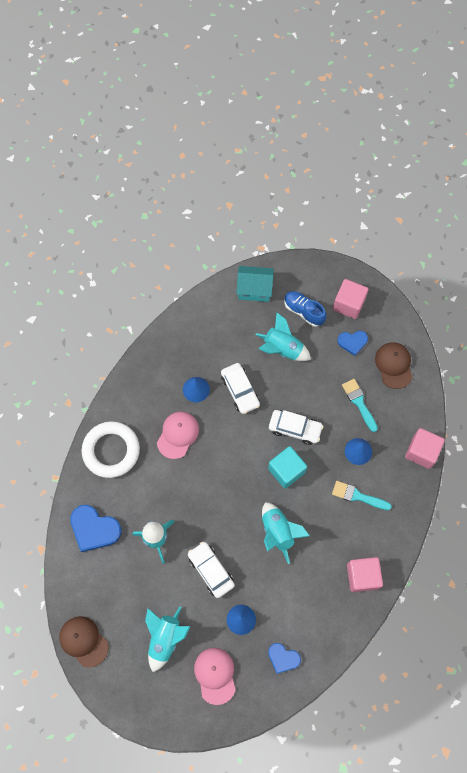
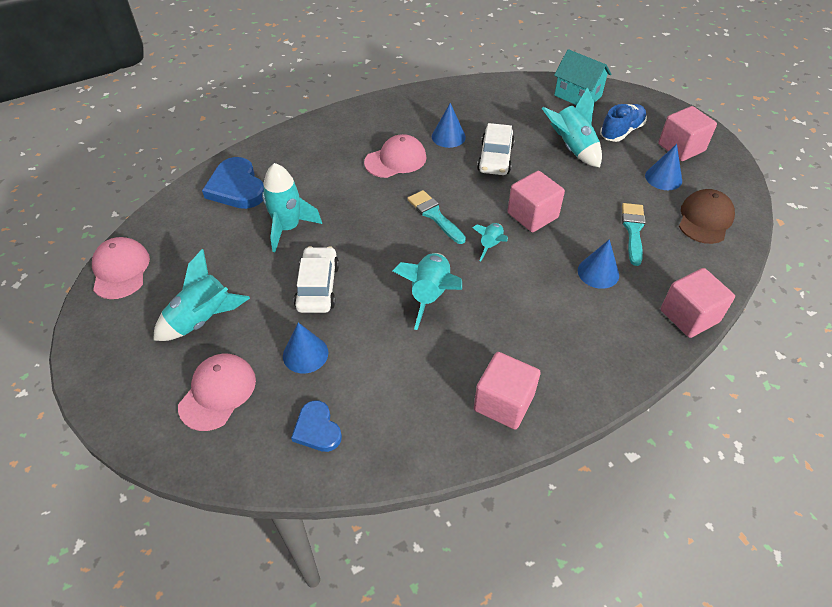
camera: 35 degrees right, 20 degrees down
(83, 641) = (121, 270): brown cap -> pink cap
(111, 451) = (317, 140): white ring -> none
(286, 470) = (490, 245): turquoise cube -> turquoise rocket
(295, 429) = (532, 215): white car -> pink cube
(303, 311) = (621, 131): blue shoe -> blue shoe turned 60 degrees clockwise
(352, 342) = (663, 178): blue heart -> blue cone
(357, 496) = (563, 314): turquoise brush -> turquoise brush (434, 215)

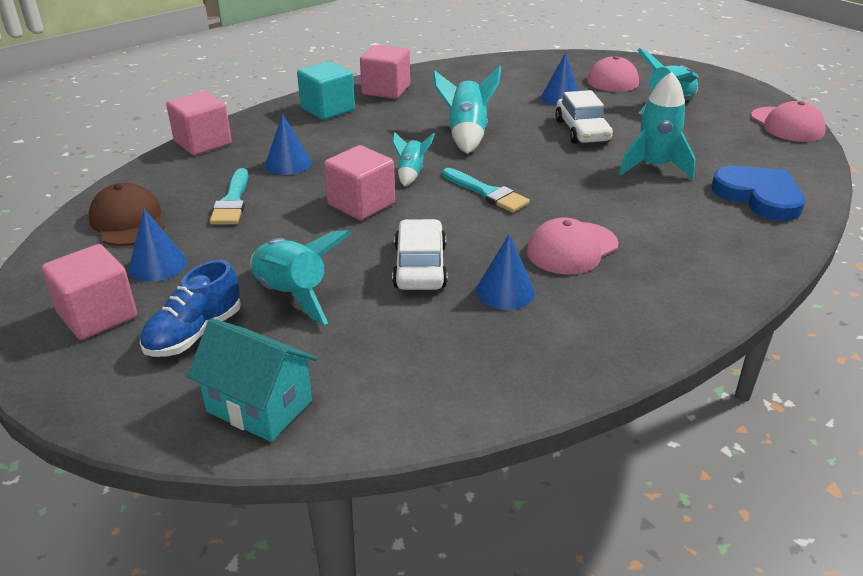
camera: 170 degrees right, 15 degrees down
(317, 429) = (524, 71): blue heart -> none
(571, 365) = (327, 109): none -> turquoise cube
(705, 219) = (128, 221): brown cap -> brown cap turned 135 degrees clockwise

